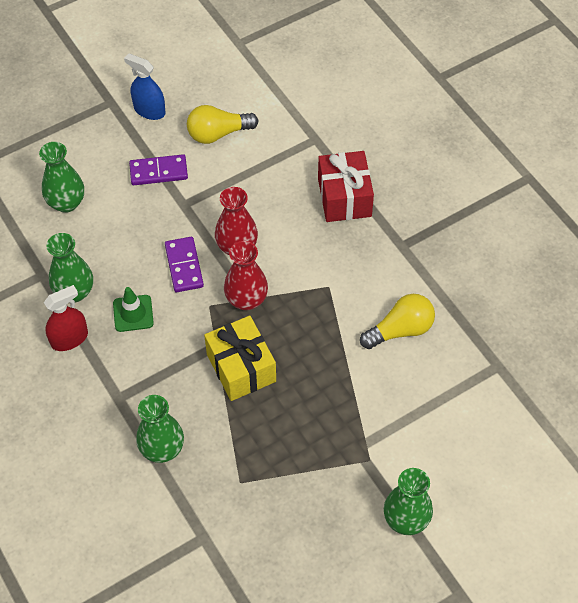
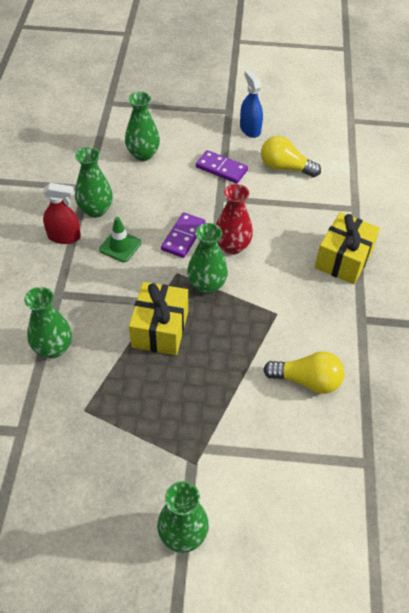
camera: 35 degrees right, 5 degrees down
(246, 300) = (206, 285): red vase -> green vase
(344, 197) = (343, 259): red gift -> yellow gift

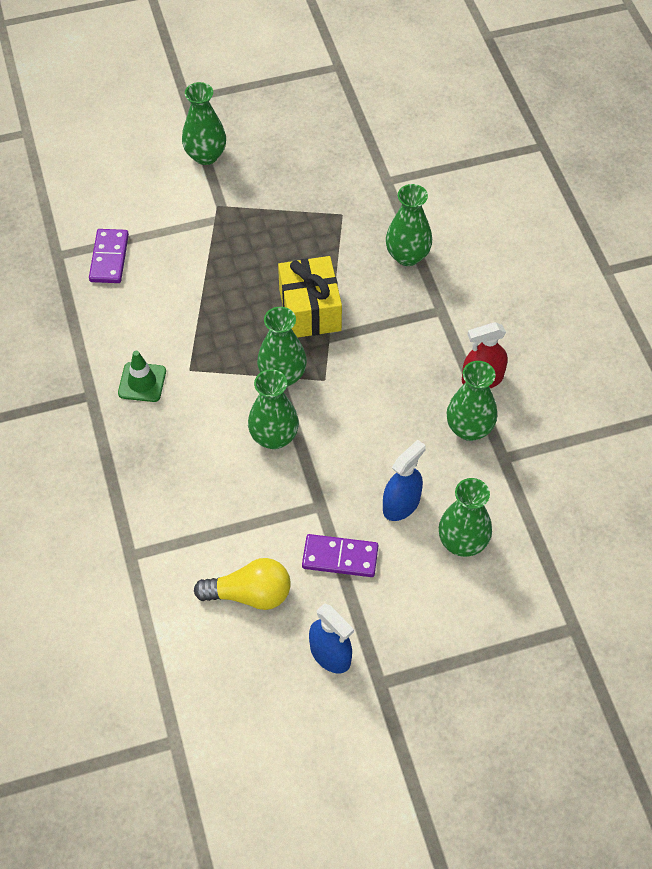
camera: 160 degrees right, 5 degrees up
(120, 246) = (408, 390): green traffic cone -> green traffic cone (142, 382)
(168, 183) = (401, 504): none -> blue spray bottle
(183, 237) = (340, 429): purple domino -> purple domino (109, 258)
(232, 246) = (274, 437): red vase -> green vase
(307, 380) = (135, 309): yellow light bulb -> none
(343, 259) = (129, 467): yellow gift -> none

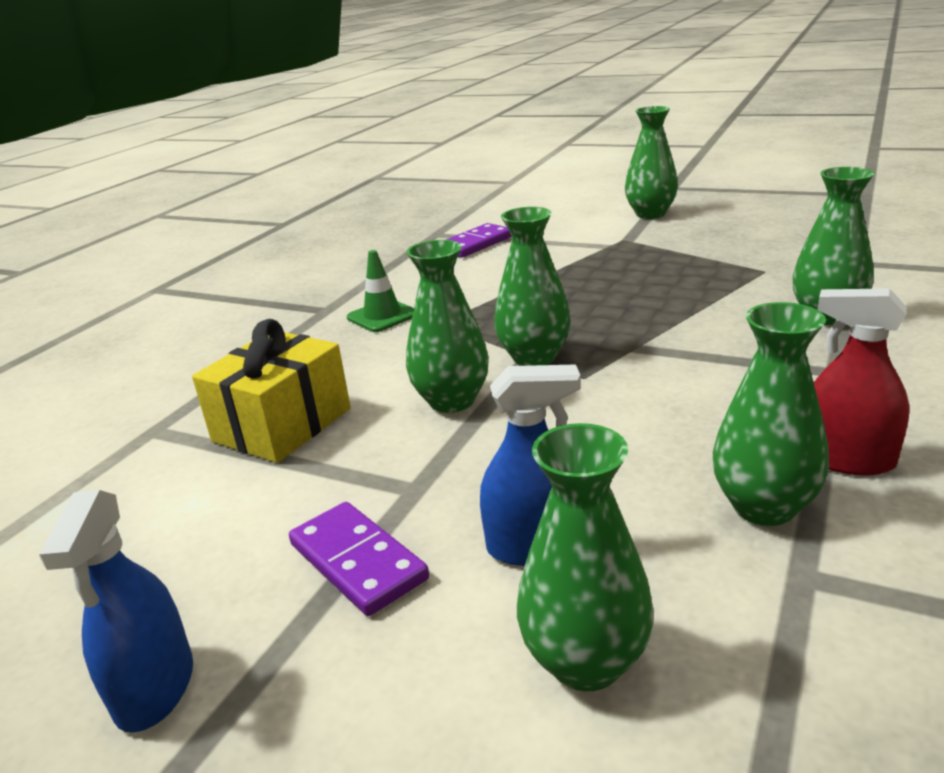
camera: 45 degrees right, 30 degrees down
(249, 594) = (191, 535): yellow light bulb -> none
(310, 310) = (637, 321): yellow gift -> yellow gift (282, 425)

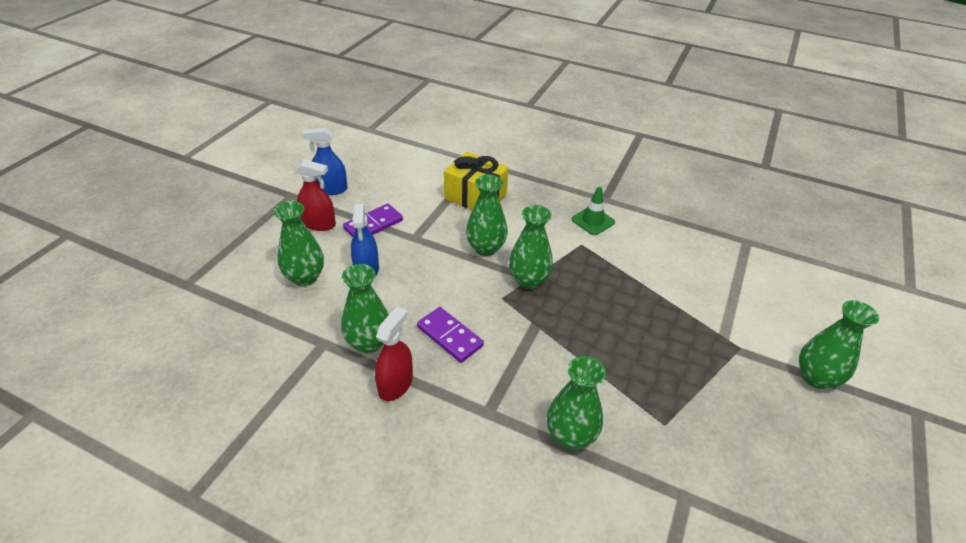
camera: 85 degrees right, 15 degrees up
(338, 682) = (319, 224): none -> red spray bottle
(475, 244) = (724, 261): purple domino -> purple domino (450, 336)

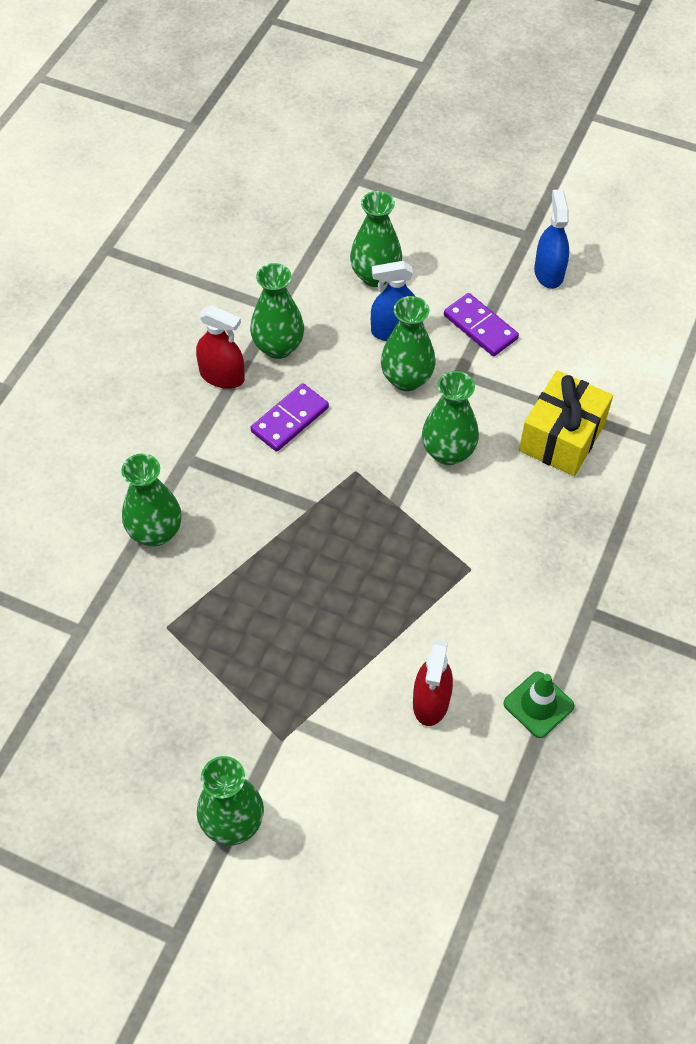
camera: 90 degrees right, 15 degrees up
(319, 224) = (473, 272): red spray bottle -> red spray bottle (431, 701)
(528, 280) = (390, 500): green vase -> green vase (406, 379)
(593, 221) = (527, 588): green traffic cone -> green traffic cone (538, 705)

